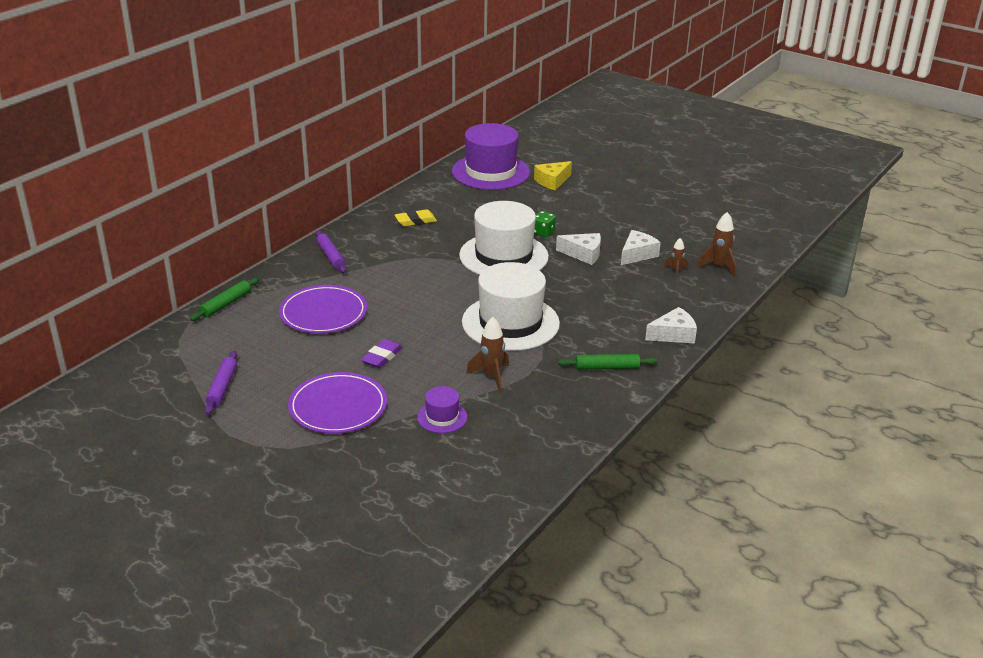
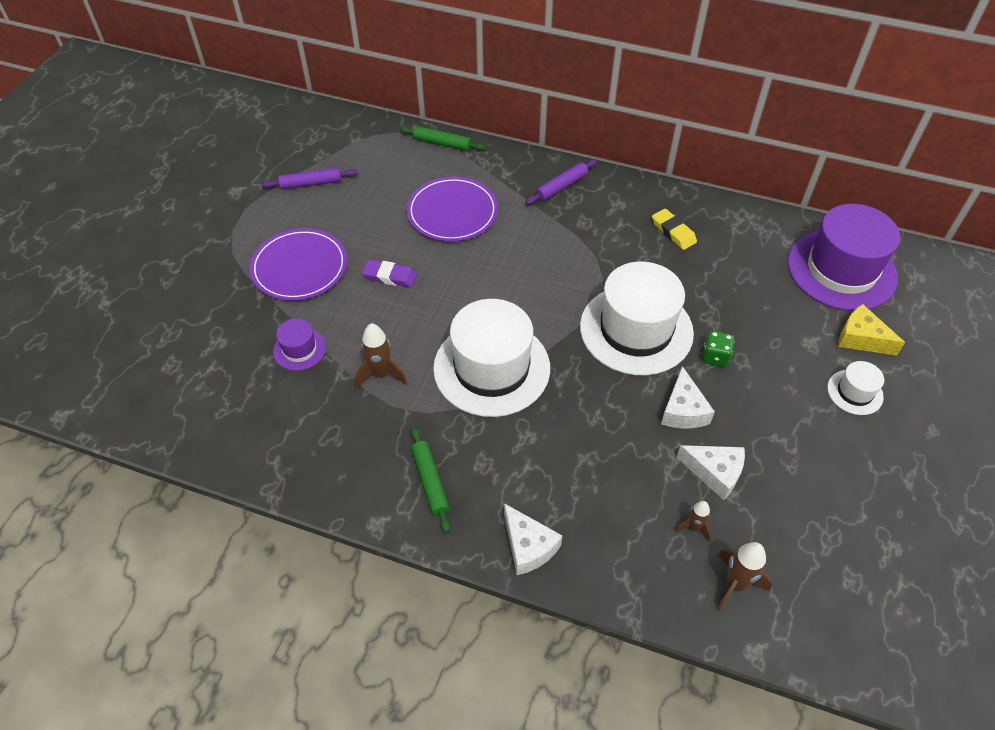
camera: 75 degrees right, 20 degrees up
(593, 194) = (855, 392): none -> white hat

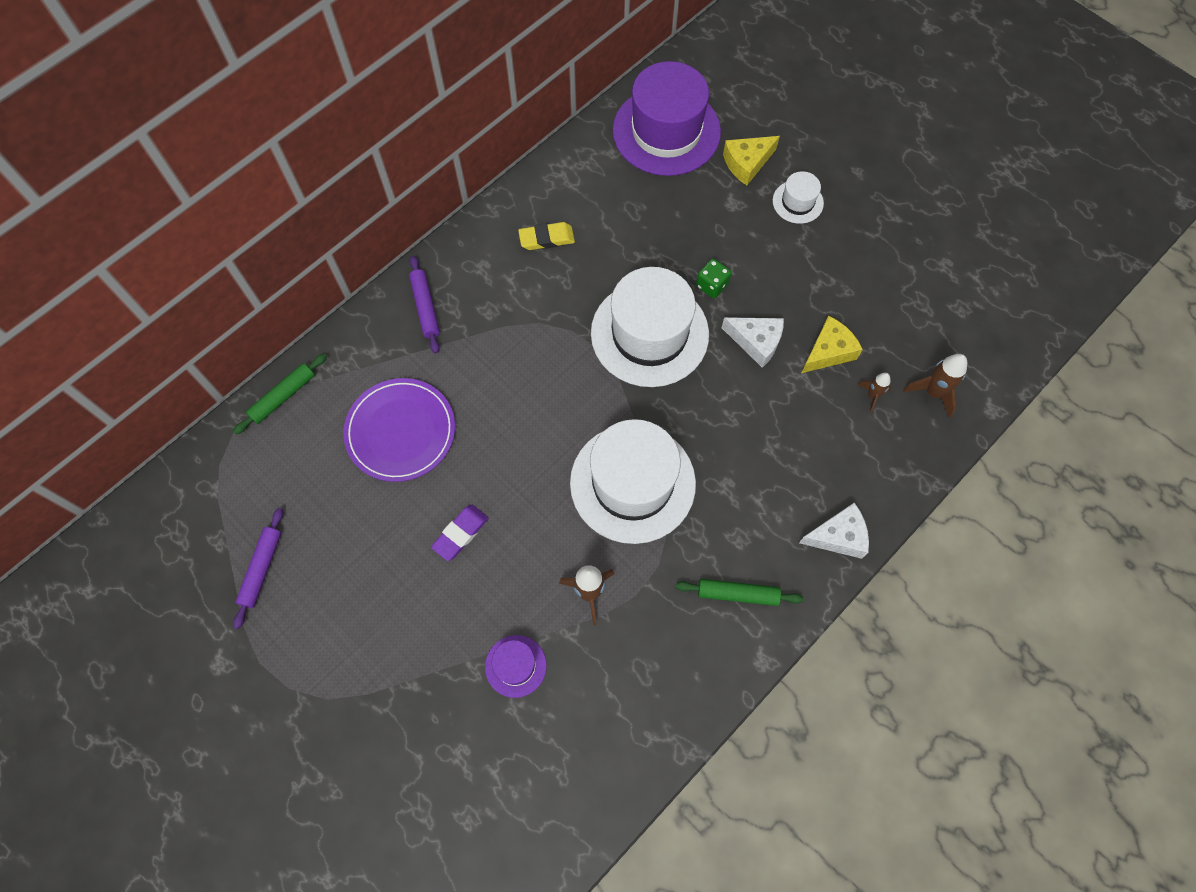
camera: 65 degrees left, 15 degrees up
(299, 267) = (394, 627): purple plate -> none
(715, 472) = (828, 351): white cheese -> yellow cheese

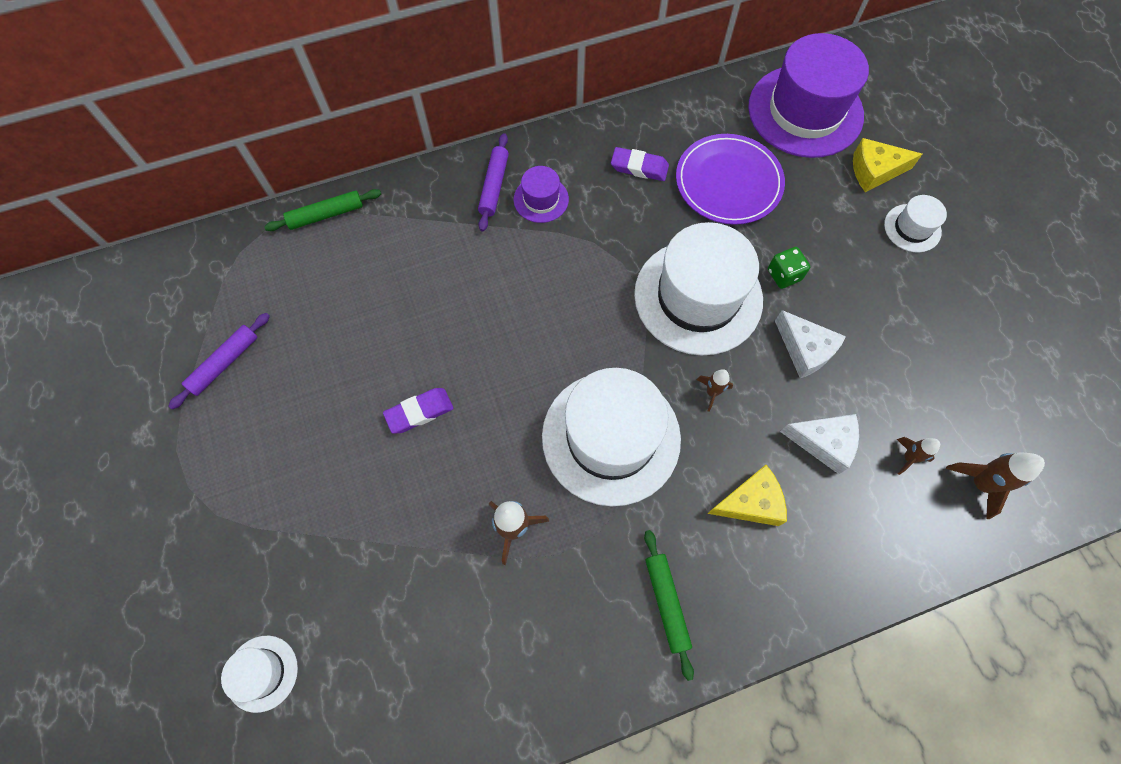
camera: 25 degrees right, 0 degrees up
(400, 431) = (413, 290): purple plate -> purple plate (728, 182)
(438, 804) = (262, 673): none -> white hat
(515, 666) = (406, 569): purple hat -> purple hat (541, 199)
(546, 239) = (639, 167): yellow eraser -> purple eraser
(697, 410) = (712, 392): none -> brown rocket
(738, 594) = (666, 603): green rolling pin -> green rolling pin turned 45 degrees clockwise
(828, 351) = (879, 391): yellow cheese -> yellow cheese (750, 502)
(838, 536) = (804, 592): white cheese -> white cheese (823, 442)

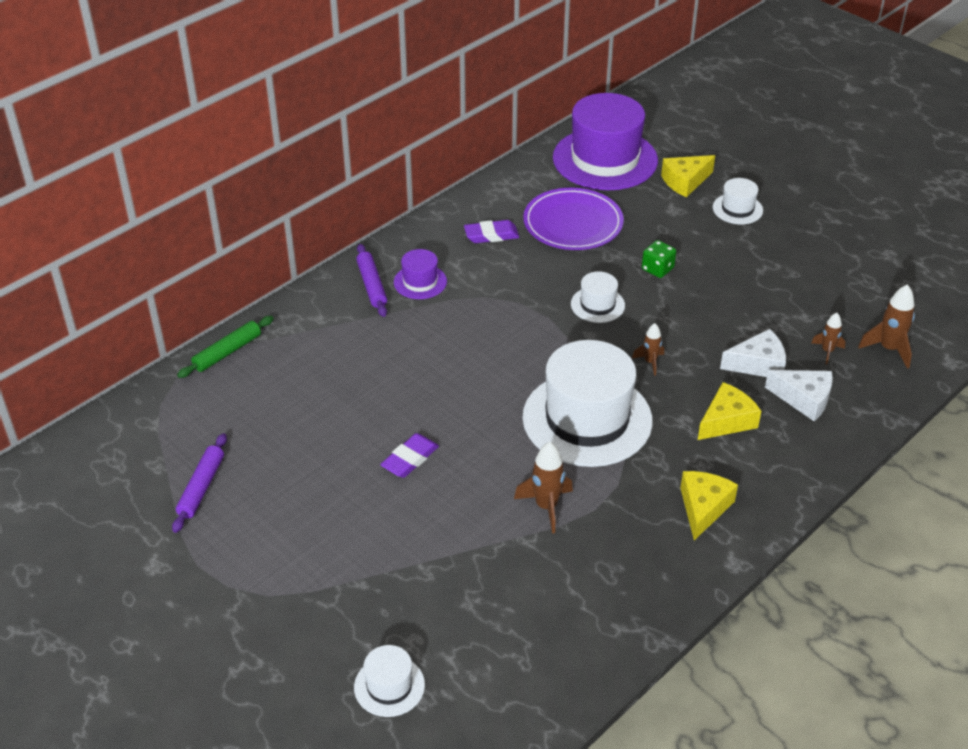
camera: 25 degrees left, 25 degrees down
(666, 603) = (703, 508): green rolling pin -> yellow cheese
(698, 297) = (597, 305): white hat -> white hat, size x0.46
(805, 350) = (705, 311): white cheese -> white cheese (804, 399)

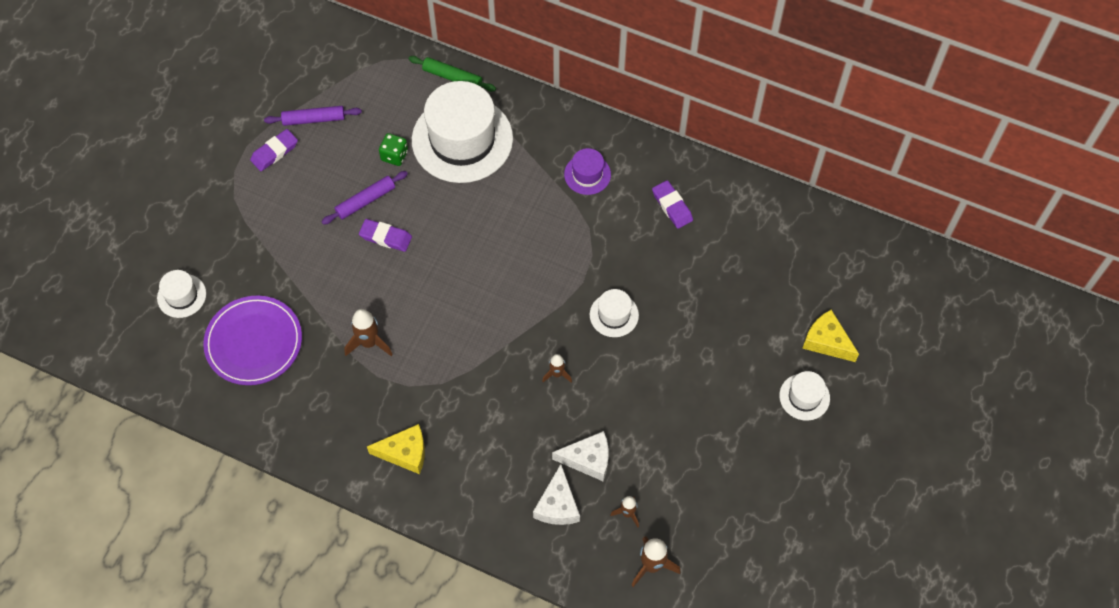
camera: 70 degrees right, 20 degrees up
(225, 537) = (274, 152): none -> purple eraser
(371, 285) = (568, 142): purple rolling pin -> purple rolling pin (365, 201)
(573, 223) = (718, 264): purple plate -> purple plate (254, 342)
(587, 419) = (472, 345): white hat -> white hat (462, 139)
(605, 159) = (829, 264): purple hat -> none
(657, 269) = (683, 350): green dice -> green dice (394, 155)
(726, 421) = (508, 449): yellow cheese -> none
(758, 364) = (588, 459): white cheese -> white cheese turned 60 degrees counterclockwise

